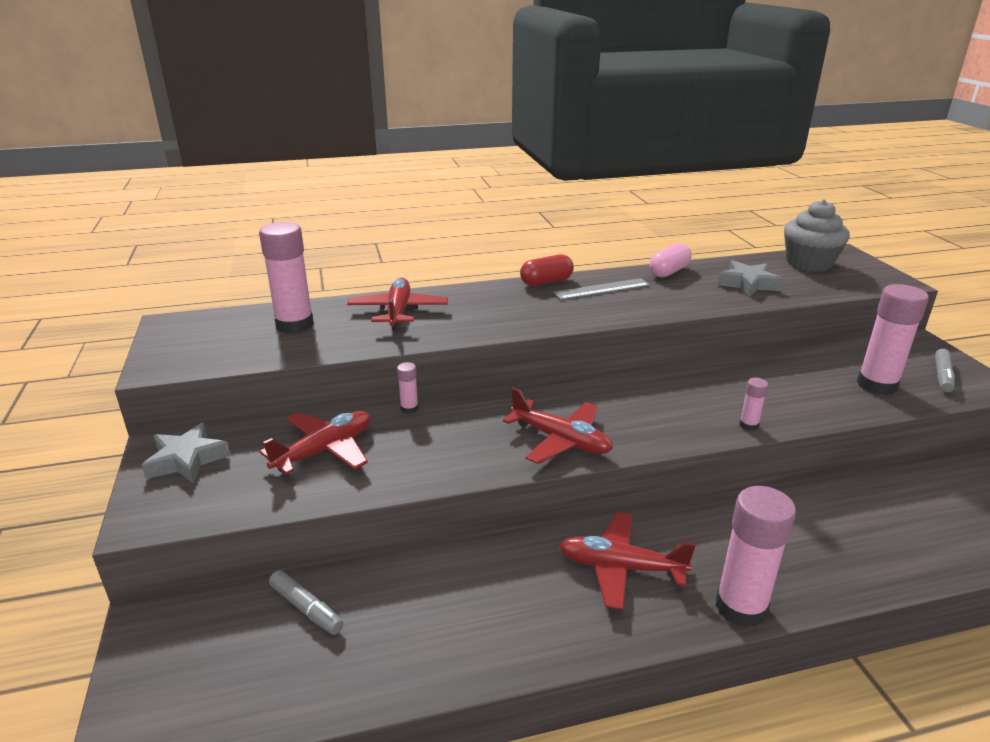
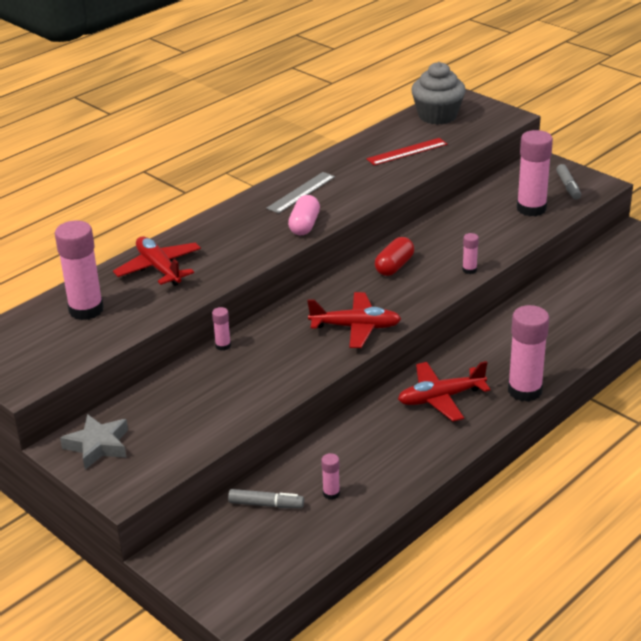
camera: 30 degrees left, 5 degrees up
(324, 451) = (195, 399): red plane -> none
(386, 632) = (331, 493): none -> pink glue stick
(546, 282) = (250, 199): red capsule -> red capsule (394, 266)
(669, 272) = (338, 158): pink capsule -> pink capsule (304, 225)
(748, 284) = (407, 151): grey star -> red ruler

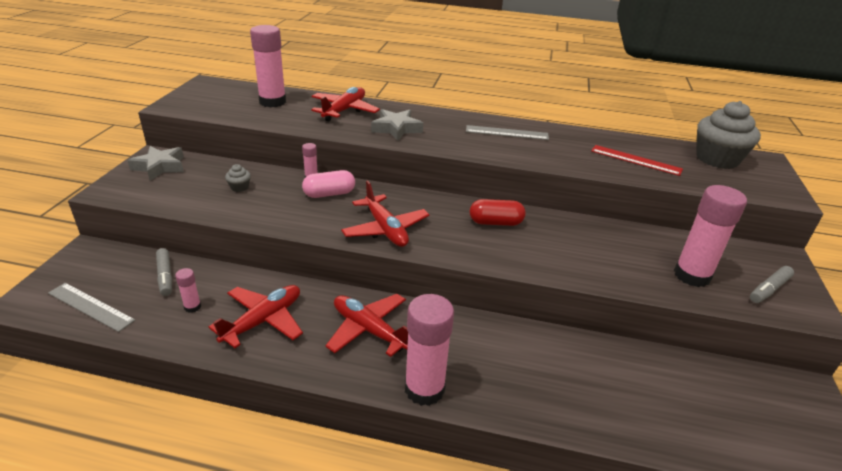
camera: 55 degrees right, 0 degrees up
(200, 396) = (239, 187): none -> grey cupcake
(234, 249) = (396, 129): none -> grey star
(278, 561) = (90, 306): none -> grey ruler
(304, 225) = (461, 146): pink capsule -> pink capsule (329, 194)
(385, 454) = (263, 321): none -> red plane
(469, 270) = (538, 266): pink glue stick -> none

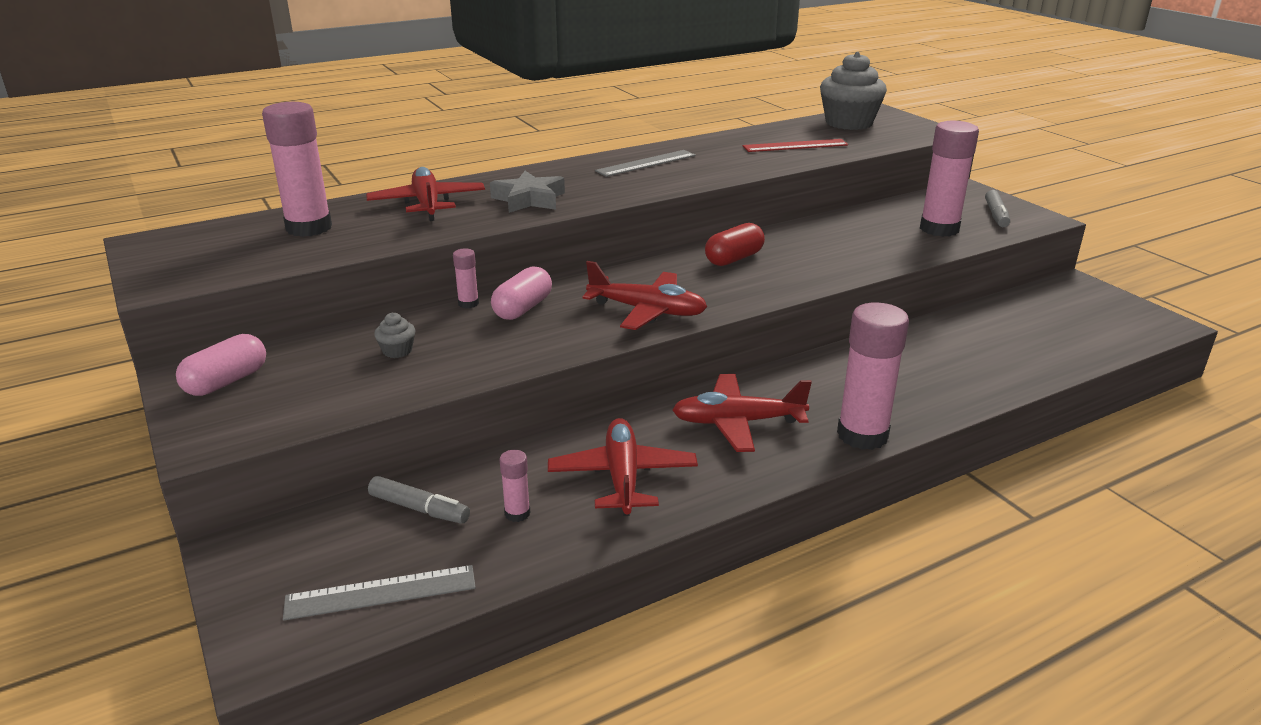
camera: 40 degrees left, 5 degrees down
(160, 167) = (226, 381): grey star -> pink capsule

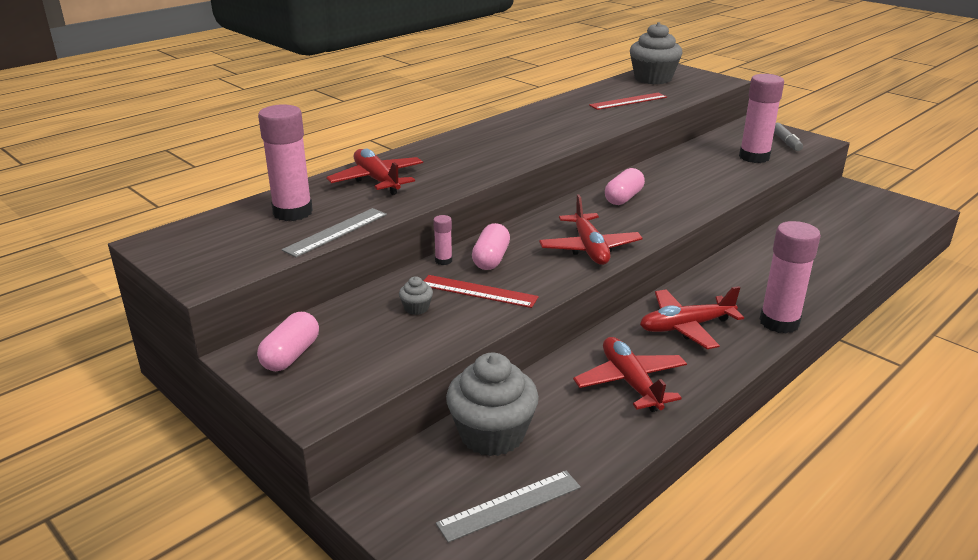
camera: 15 degrees left, 0 degrees up
(419, 508) = (492, 434): grey marker -> grey cupcake
(480, 342) = (478, 291): none -> red ruler
(517, 513) = (571, 424): pink glue stick -> none
(529, 199) = (458, 167): grey star -> none
(646, 163) = (526, 127): grey ruler -> grey ruler (336, 232)
(647, 311) = (589, 248): red plane -> red plane turned 75 degrees clockwise
(734, 259) = (623, 198): red capsule -> pink capsule

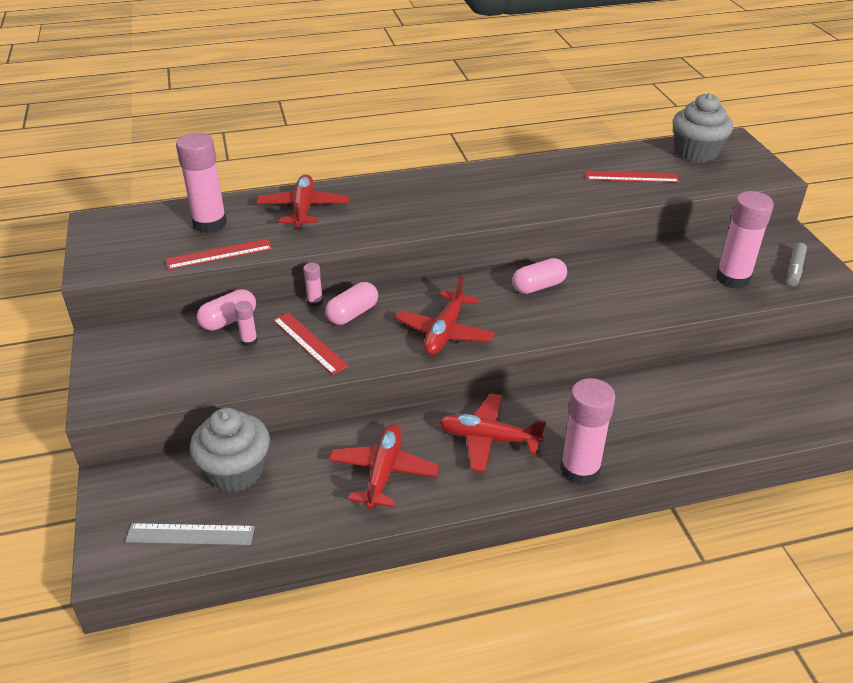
camera: 30 degrees right, 10 degrees up
(291, 355) = (127, 350): pink capsule -> pink capsule (228, 320)
(336, 232) = (219, 254): grey ruler -> red ruler
(416, 308) = (249, 341): grey cupcake -> pink glue stick

